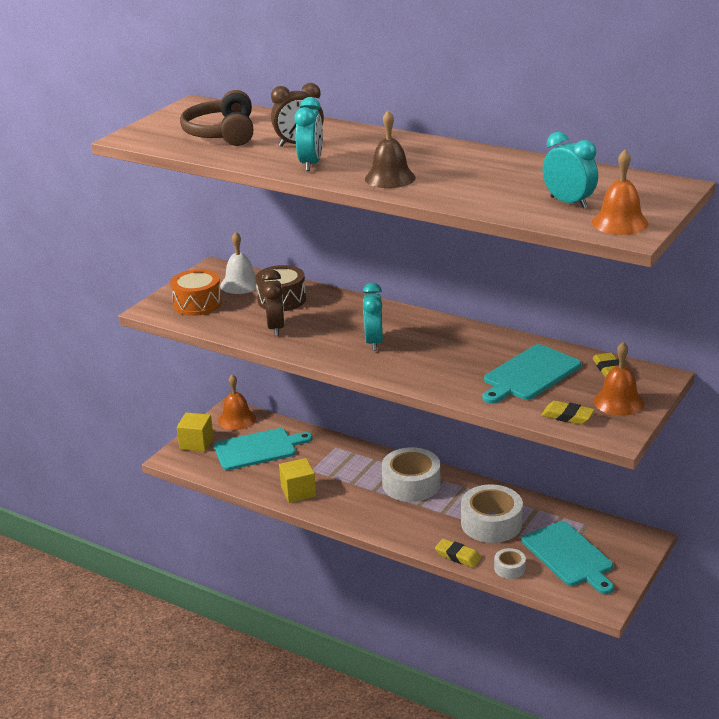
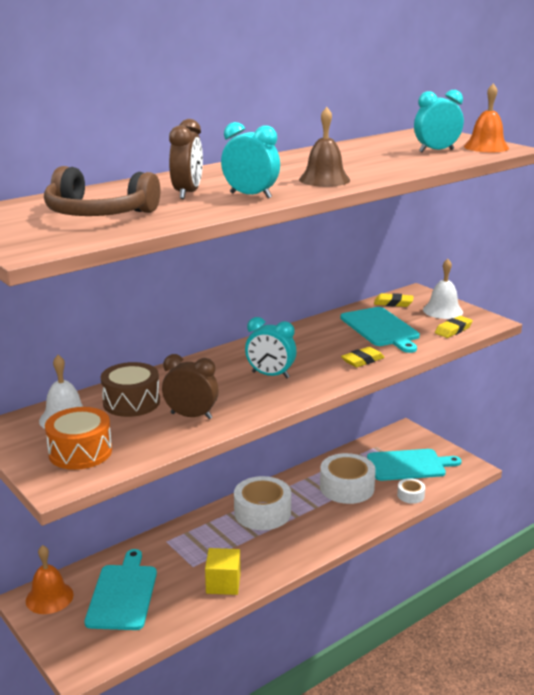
camera: 70 degrees left, 5 degrees down
(196, 443) = (66, 641): yellow cube -> none
(457, 556) = (381, 515): yellow eraser -> yellow eraser (362, 360)
(618, 402) = (442, 311): orange bell -> white bell

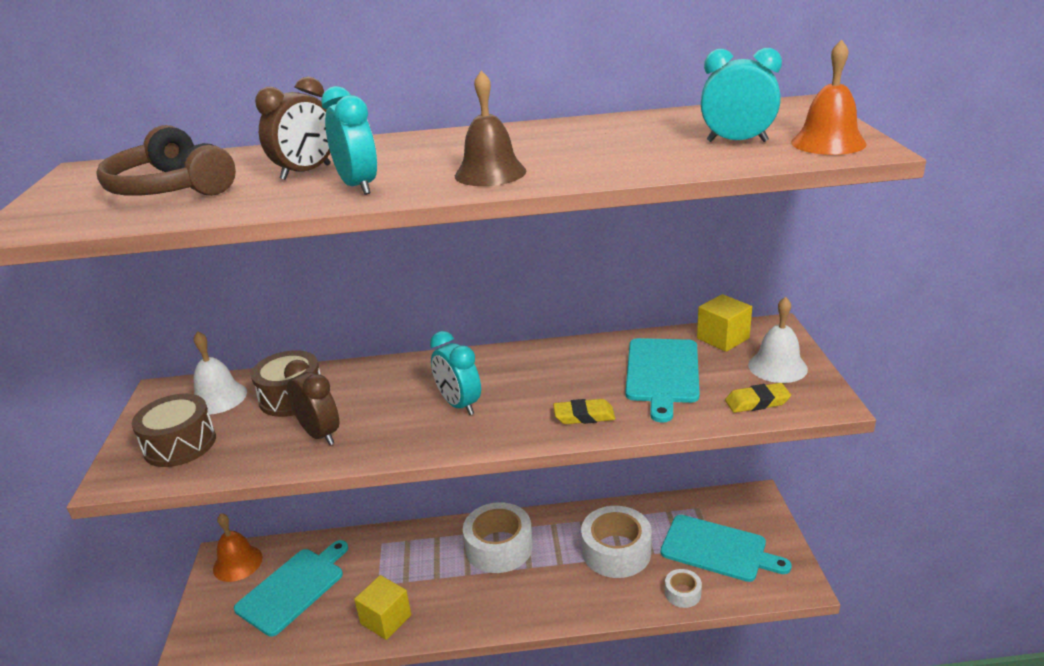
camera: 35 degrees right, 5 degrees up
(80, 452) = (180, 444): orange drum -> brown drum
(393, 303) = (723, 338): yellow eraser -> yellow cube

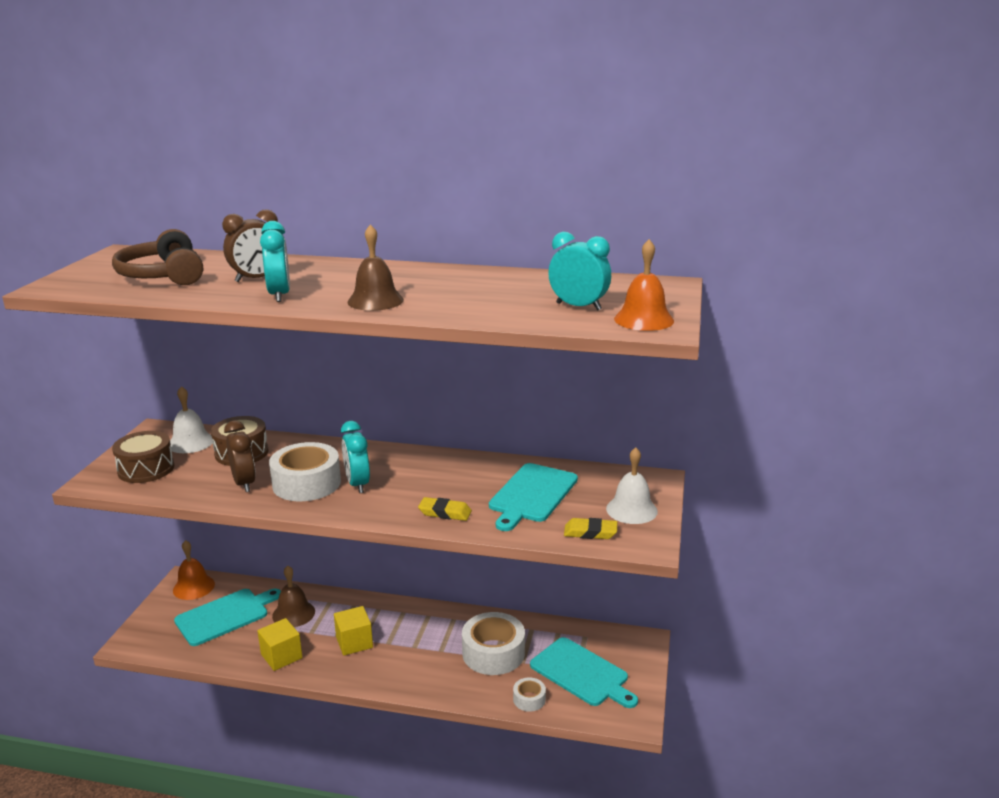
camera: 15 degrees right, 5 degrees down
(373, 564) = (293, 613): none -> brown bell
(499, 547) = (399, 625): white tape -> white tape (306, 483)
(723, 338) = (605, 478): yellow cube -> yellow cube (354, 642)

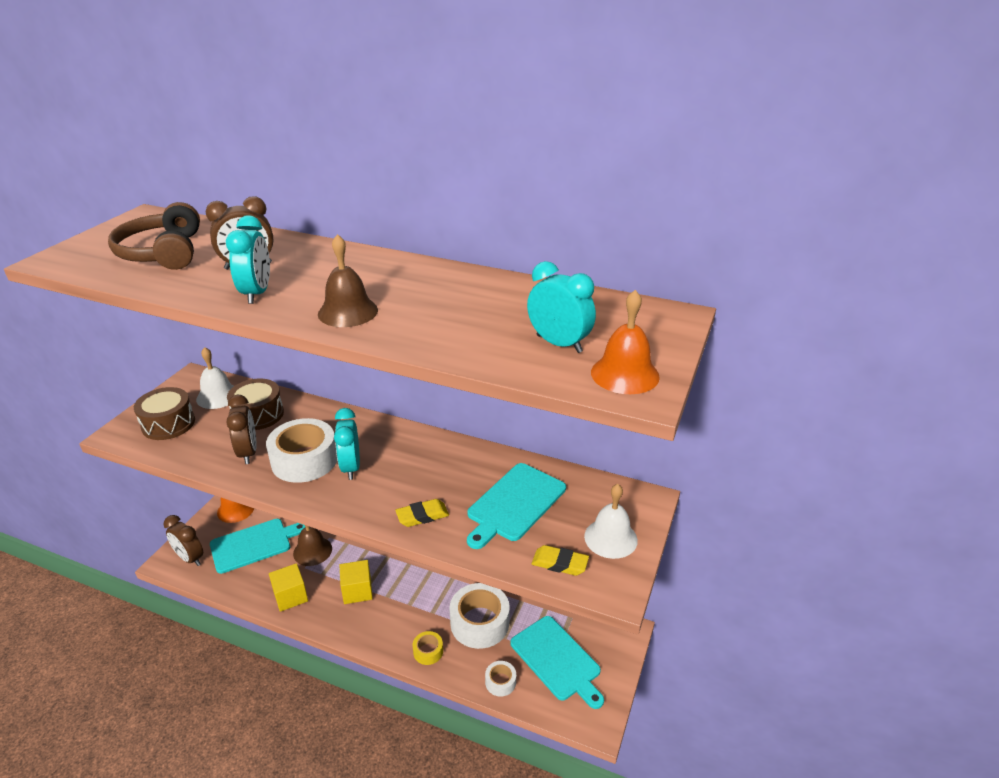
camera: 10 degrees right, 10 degrees up
(155, 636) = (190, 558): none -> brown clock
(445, 513) = (422, 516): yellow eraser -> yellow eraser turned 45 degrees counterclockwise
(446, 684) = (428, 651): none -> yellow tape

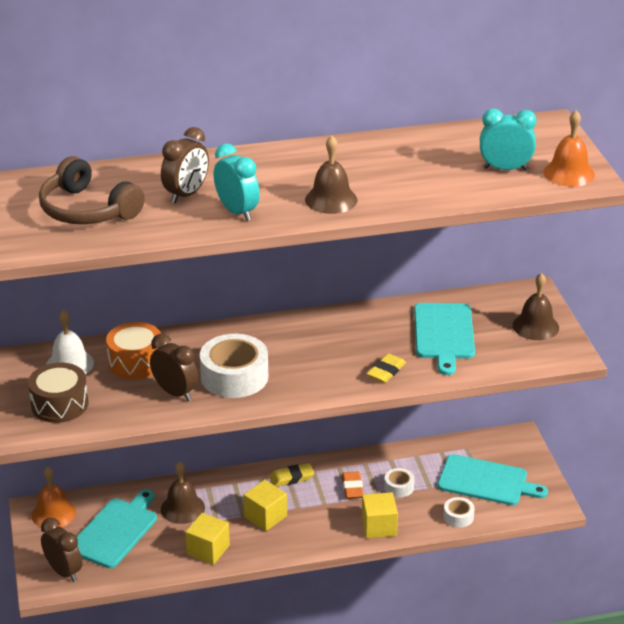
camera: 35 degrees left, 0 degrees up
(190, 558) = (64, 571): brown clock -> brown clock turned 135 degrees counterclockwise
(258, 414) = (135, 362): brown drum -> orange drum
(351, 467) = (282, 365): turquoise clock -> none
(428, 651) = (379, 526): yellow tape -> yellow cube
(444, 602) = (352, 488): none -> orange eraser
(479, 623) = (399, 487): white tape -> white tape, size x0.49
(559, 563) = (519, 356): yellow eraser -> yellow eraser (292, 478)
(610, 538) = (535, 326): white bell -> brown bell

